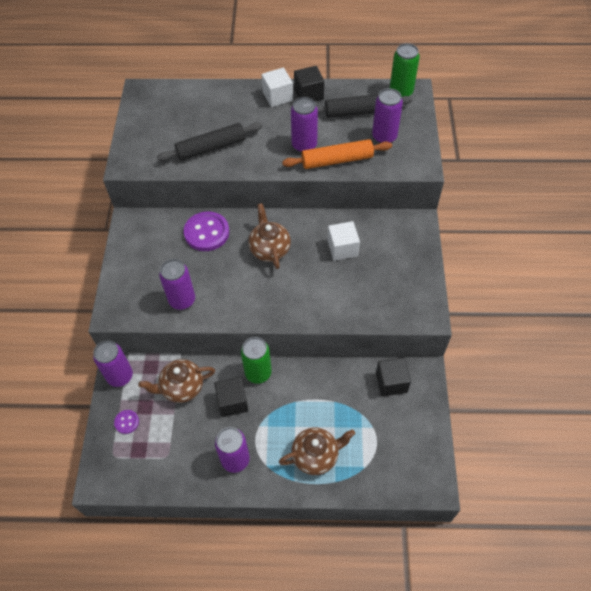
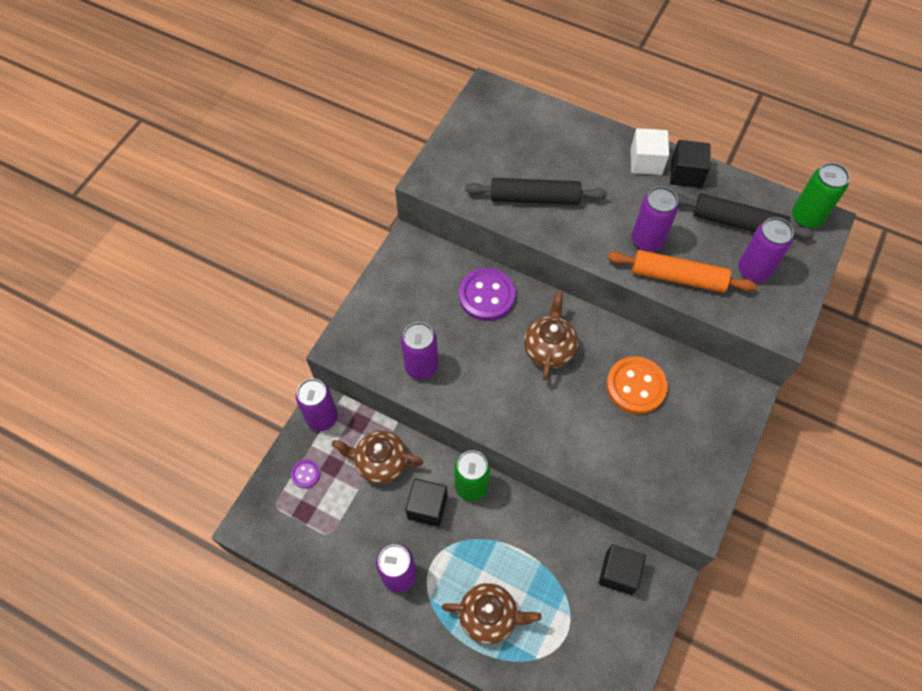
camera: 25 degrees right, 5 degrees up
(342, 248) = (636, 386): white cube -> orange button

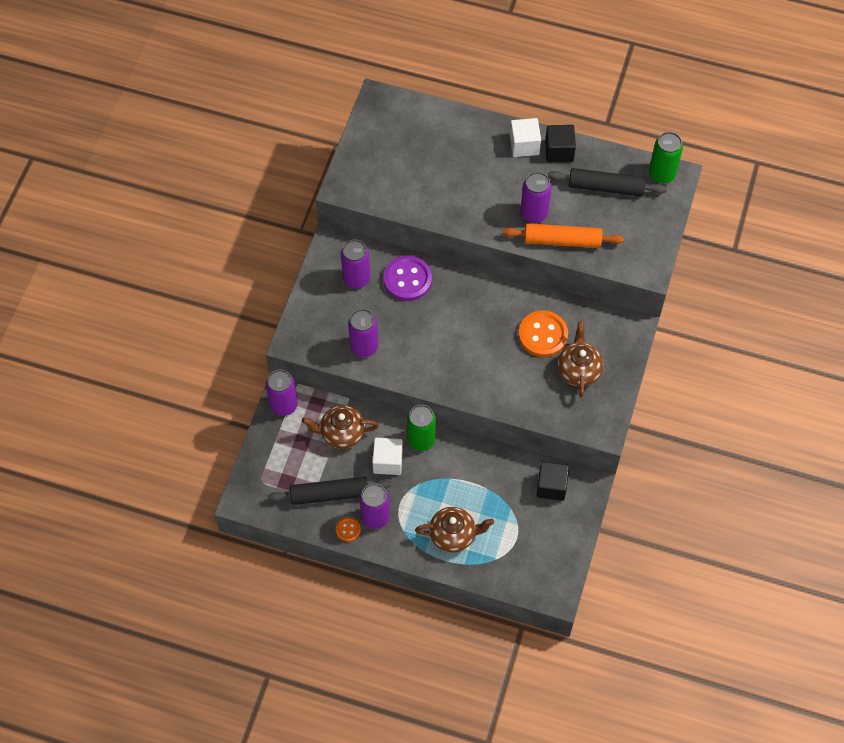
camera: 10 degrees left, 0 degrees up
(305, 474) = (281, 452): purple button -> none
(363, 586) = (348, 529): none -> orange button
(427, 507) = (388, 461): black cube -> white cube
(534, 198) = (435, 191): black rolling pin -> black rolling pin (329, 494)
(549, 348) = (467, 315): brown teapot -> brown teapot (578, 370)
(753, 270) = (622, 225): purple can -> purple can (356, 279)

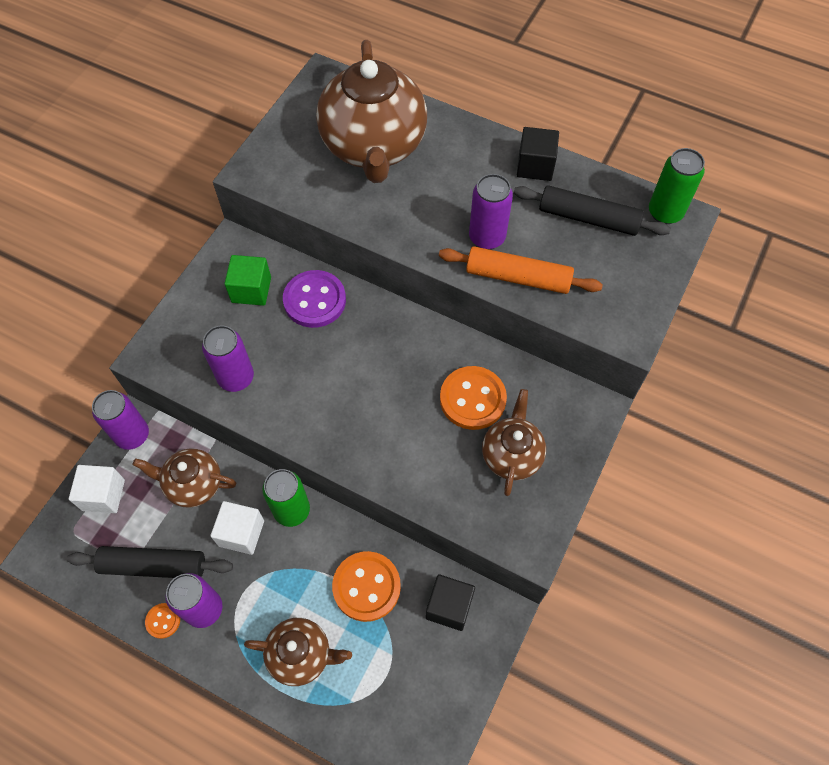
camera: 10 degrees right, 0 degrees up
(356, 279) = (251, 290): purple can -> green cube
(432, 153) = (374, 147): none -> brown teapot
(489, 483) = (366, 587): none -> orange button
(524, 145) = (492, 153): white cube -> white cube (103, 495)

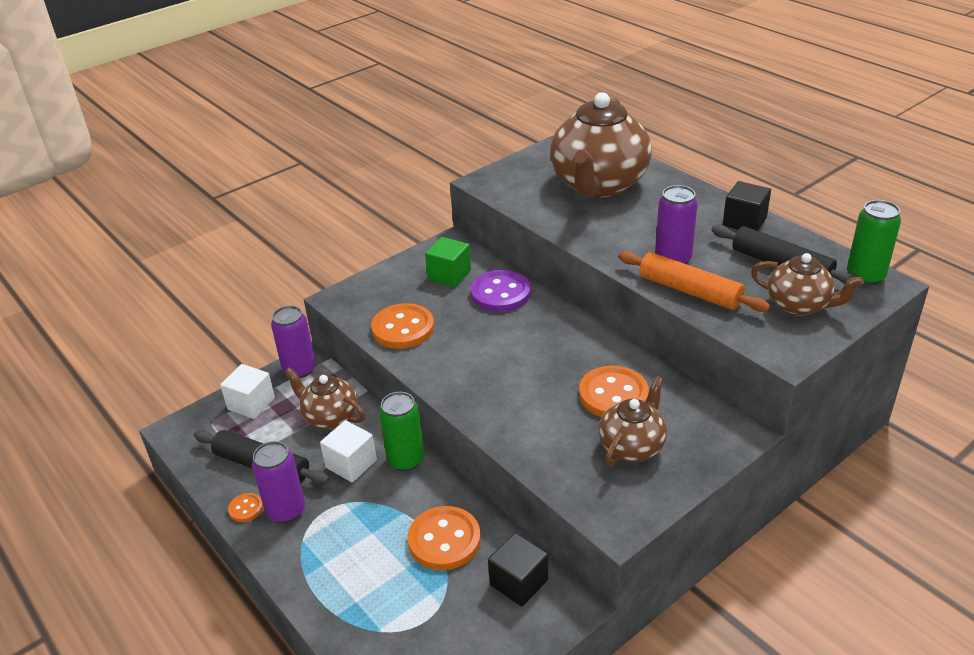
camera: 25 degrees right, 25 degrees down
(236, 378) = (403, 328): purple can -> orange button
(301, 655) = (353, 575): brown teapot -> brown teapot (799, 305)

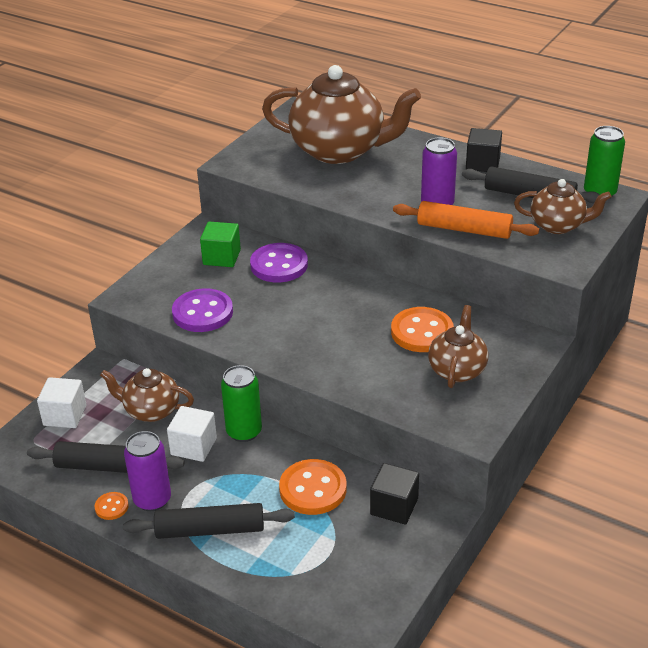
camera: 20 degrees left, 0 degrees up
(299, 369) = (97, 375): purple can -> none
(324, 558) = (210, 530): none -> black rolling pin
(403, 328) = (202, 313): orange button -> purple button
(599, 185) = (340, 150): brown teapot -> brown teapot turned 75 degrees counterclockwise

